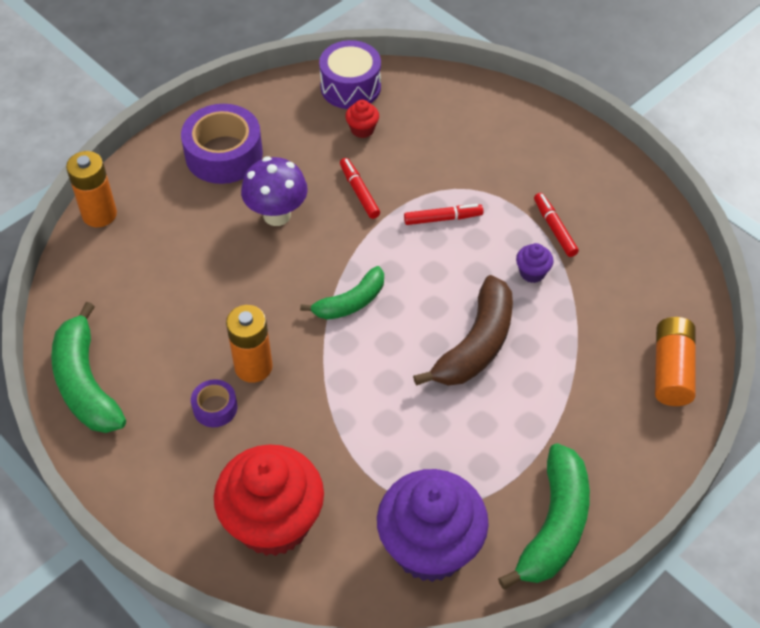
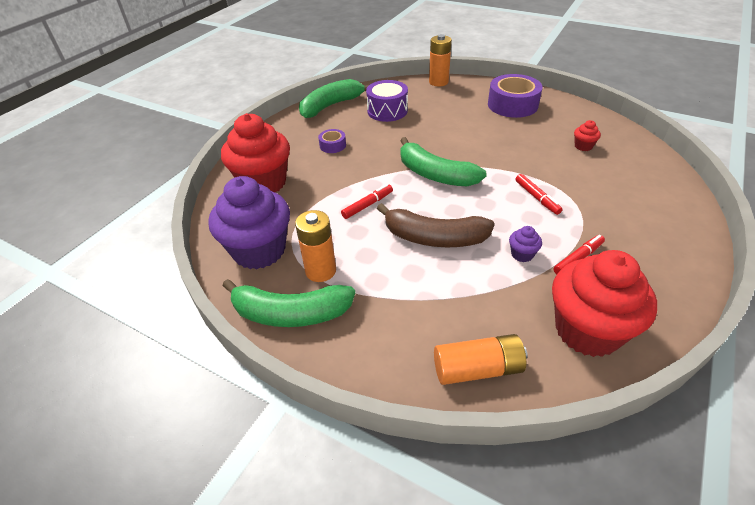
camera: 75 degrees right, 10 degrees down
(253, 367) = (366, 151): orange battery -> orange battery (320, 271)
(277, 215) = (482, 132): purple mushroom -> none
(350, 87) = (615, 133): purple drum -> purple drum (387, 111)
(350, 302) = (435, 174): green banana -> green banana, size x1.57
(359, 192) = (528, 157): red marker -> red marker (367, 205)
(648, 266) = (587, 330): none -> red cupcake

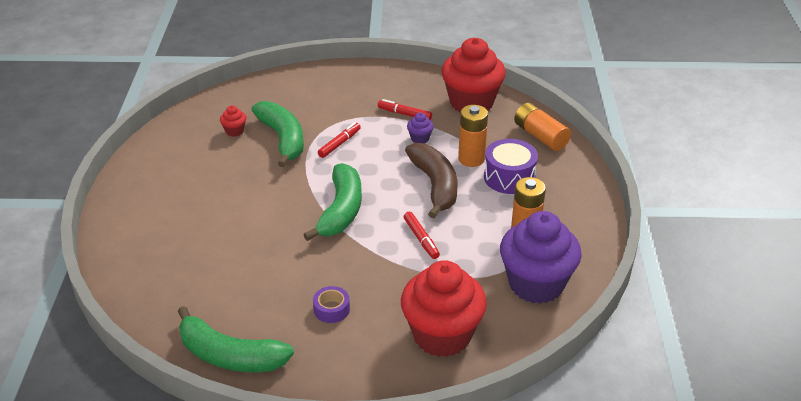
camera: 120 degrees left, 5 degrees down
(290, 313) = (578, 232): green banana -> green banana (283, 139)
(367, 205) = (421, 239): red marker -> red marker turned 135 degrees counterclockwise
(387, 111) = (221, 291): purple drum -> purple drum (509, 177)
(438, 82) = (113, 269): orange battery -> orange battery (471, 159)
(512, 105) = (160, 190): purple tape -> none

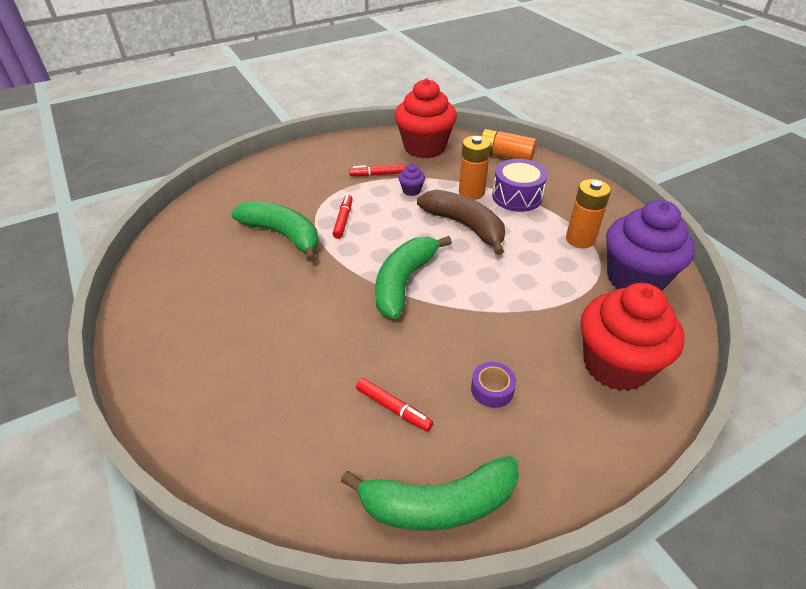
camera: 30 degrees left, 5 degrees up
(234, 131) = (225, 245): red cupcake -> none
(341, 210) = (404, 282): green banana -> green banana turned 135 degrees counterclockwise
(421, 239) = (502, 279): red marker -> red marker (393, 408)

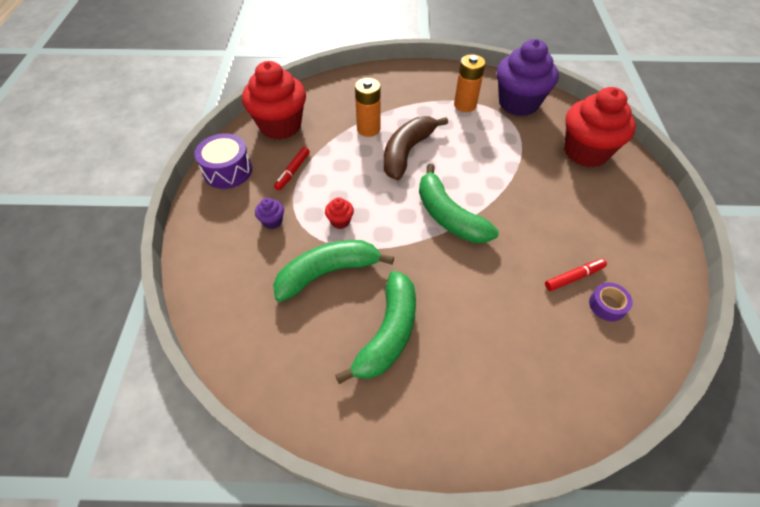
camera: 60 degrees left, 10 degrees up
(343, 220) = (340, 221): red marker -> red cupcake
(411, 190) = (335, 161): purple cupcake -> purple cupcake (272, 221)
(438, 504) = (659, 287): green banana -> green banana (388, 333)
(465, 226) = (407, 152): brown banana -> brown banana turned 45 degrees counterclockwise
(492, 389) = (580, 217): purple tape -> purple tape (607, 305)
(505, 156) = (338, 89): orange battery -> none
(517, 196) = (394, 109): purple drum -> purple drum (228, 171)

